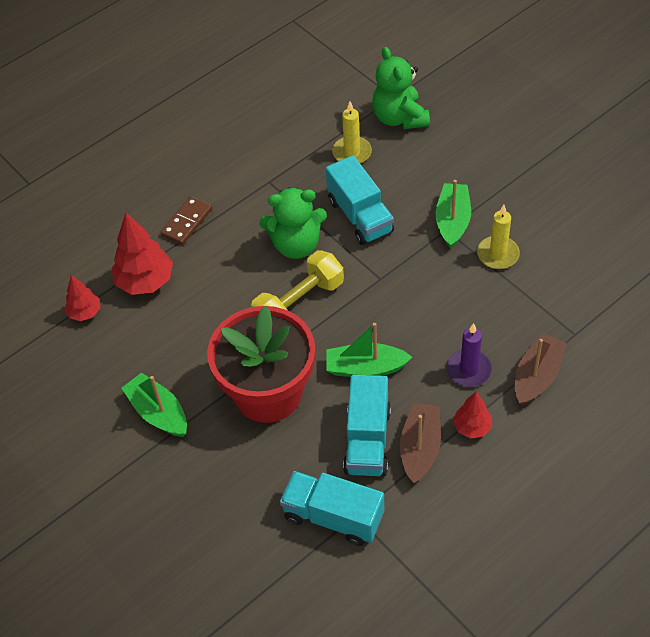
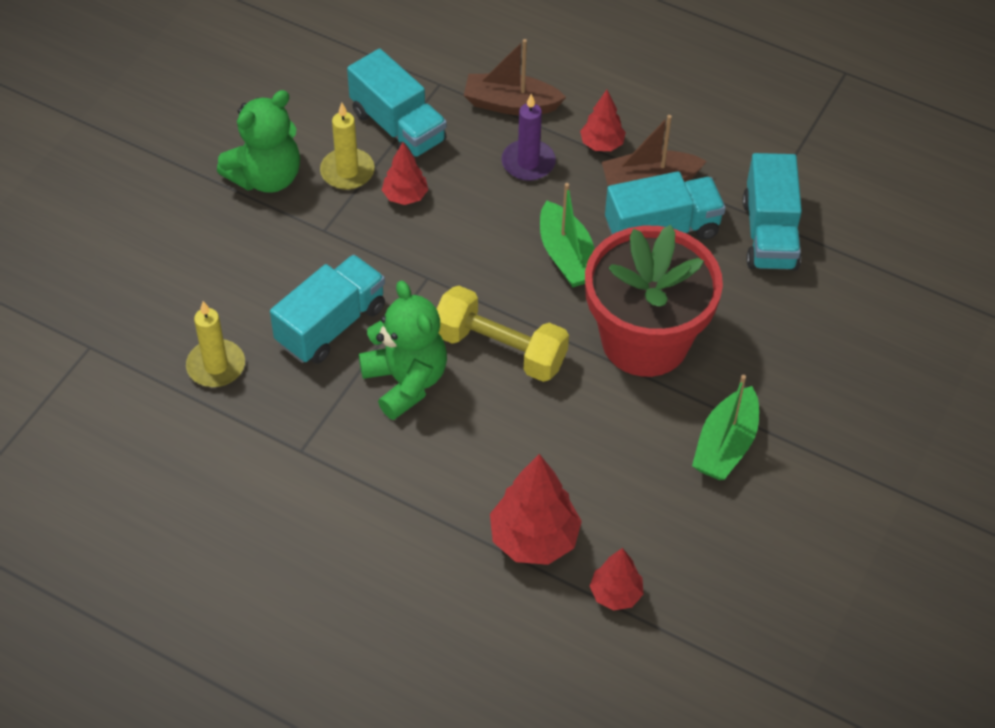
camera: 115 degrees left, 0 degrees up
(187, 222) = (411, 526): brown domino -> none
(399, 118) = (131, 328): green teddy bear -> green teddy bear (266, 177)
(452, 221) = (307, 226): green boat -> none
(461, 283) = (405, 196): none -> red tree
(534, 295) = (398, 127): none -> turquoise truck

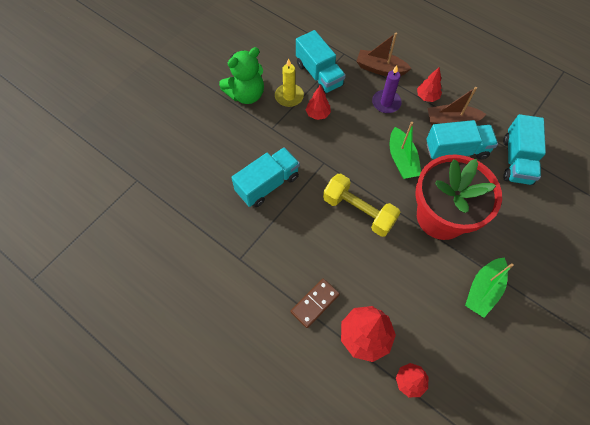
camera: 10 degrees right, 10 degrees up
(216, 366) = (202, 200): yellow candle -> none
(405, 381) = (303, 224): green teddy bear -> none
(442, 501) = (315, 303): none -> brown domino

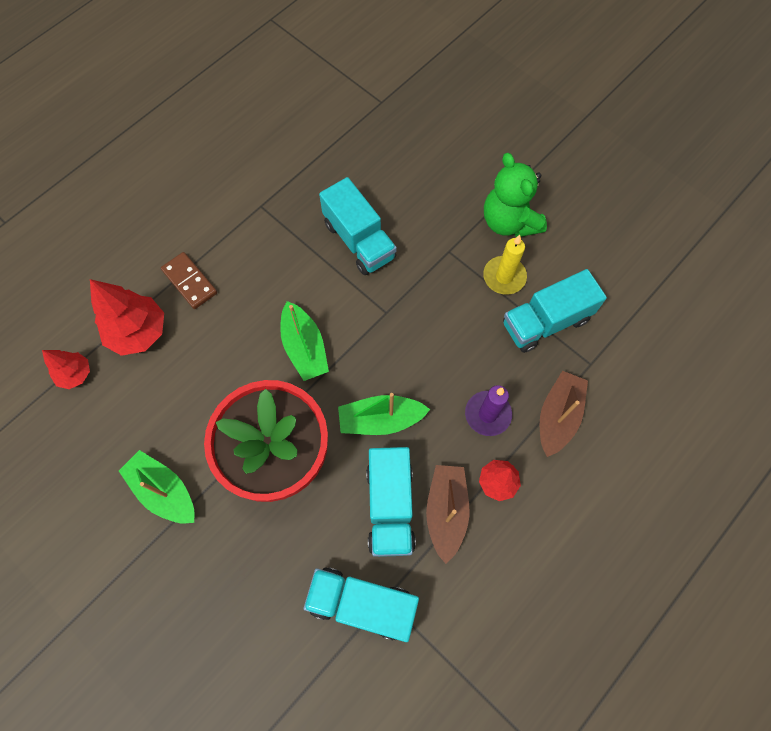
camera: 95 degrees right, 5 degrees up
(317, 114) = (470, 312): red tree -> none
(358, 211) = (304, 348): yellow dumbbell -> green boat

